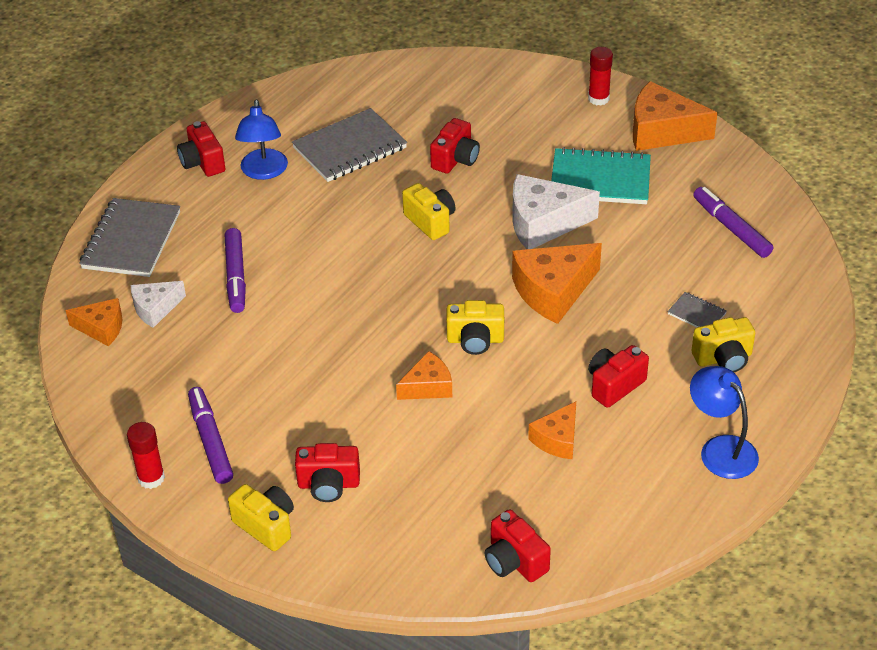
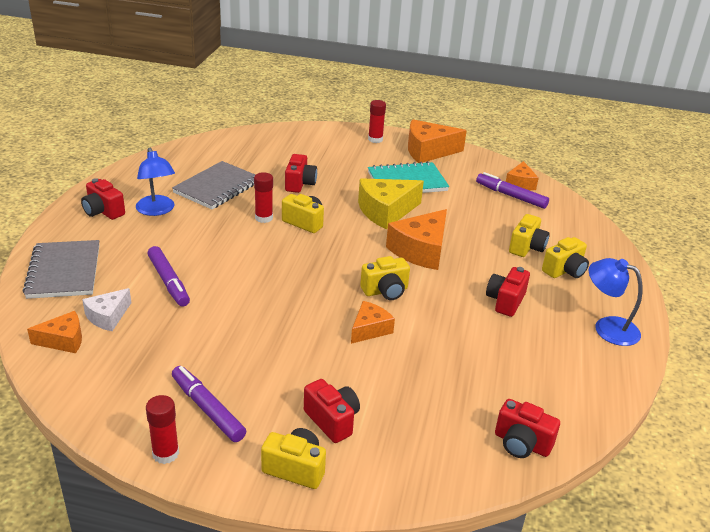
camera: 25 degrees left, 10 degrees down
(328, 484) = (332, 420): red camera -> red camera turned 105 degrees counterclockwise
(384, 205) = (264, 218): none -> red glue stick
(543, 223) = (386, 211): white cheese -> yellow cheese
(557, 439) = (491, 346): orange cheese -> orange cheese (520, 183)
(696, 314) = (527, 247): grey notebook -> yellow camera

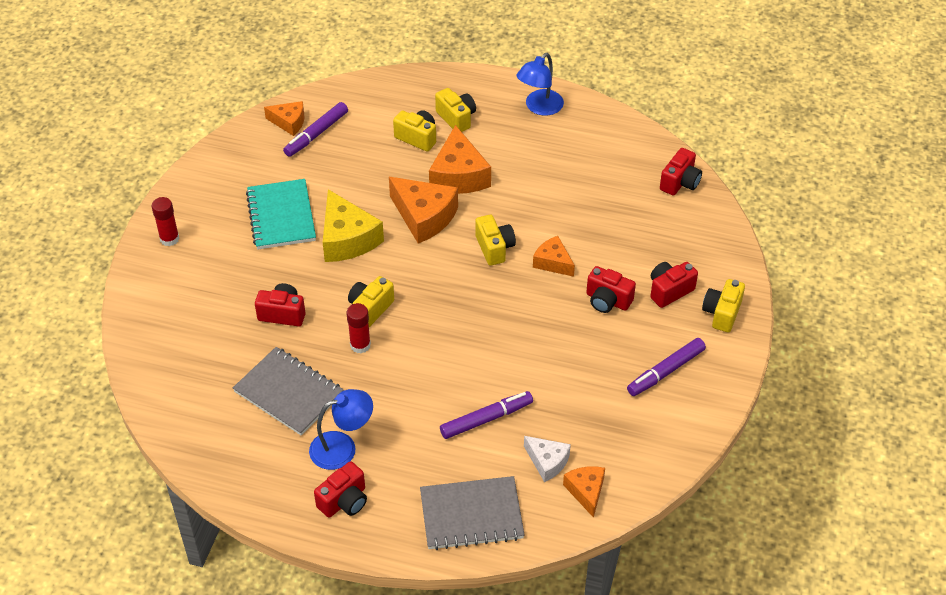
camera: 85 degrees left, 15 degrees up
(165, 453) = (718, 394): red glue stick -> none
(428, 151) = (206, 191): orange cheese -> orange cheese (458, 175)
(505, 301) = (506, 166): red camera -> red camera (607, 300)

